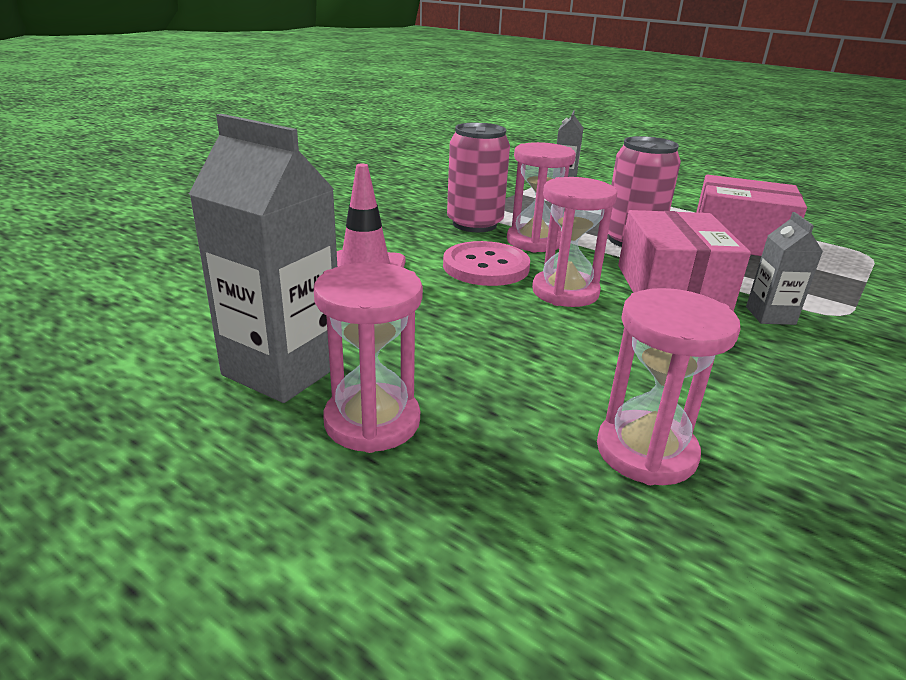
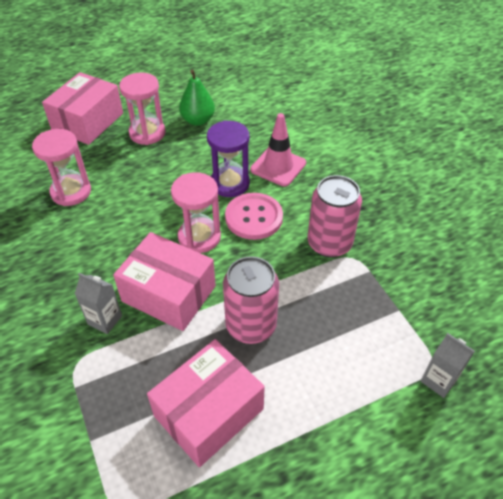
camera: 120 degrees right, 20 degrees up
(283, 369) = (198, 120): grey carton -> green pear
(397, 557) = (88, 122): none -> pink box
(438, 295) = (230, 183): none -> purple hourglass
(534, 241) = (280, 262): pink hourglass -> none

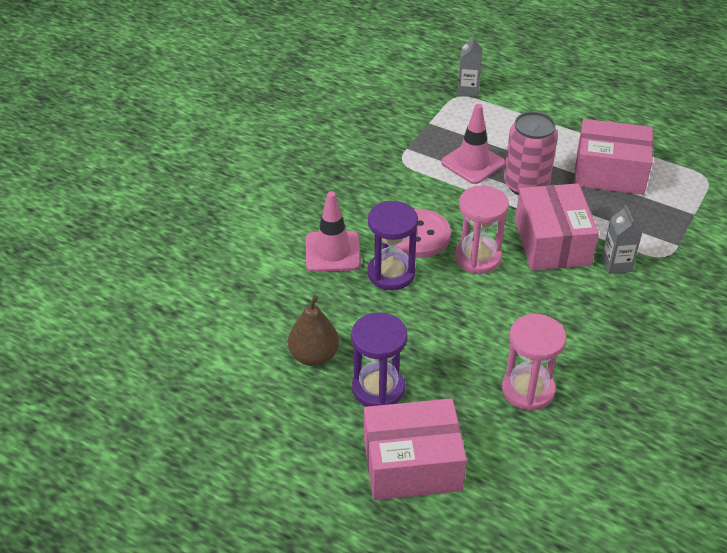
camera: 125 degrees left, 5 degrees down
(147, 133) = (378, 388): pink hourglass -> purple hourglass
(198, 120) = (314, 356): green pear -> brown pear
(312, 305) = (473, 163): none -> pink traffic cone
(329, 243) = (400, 178): pink can -> none

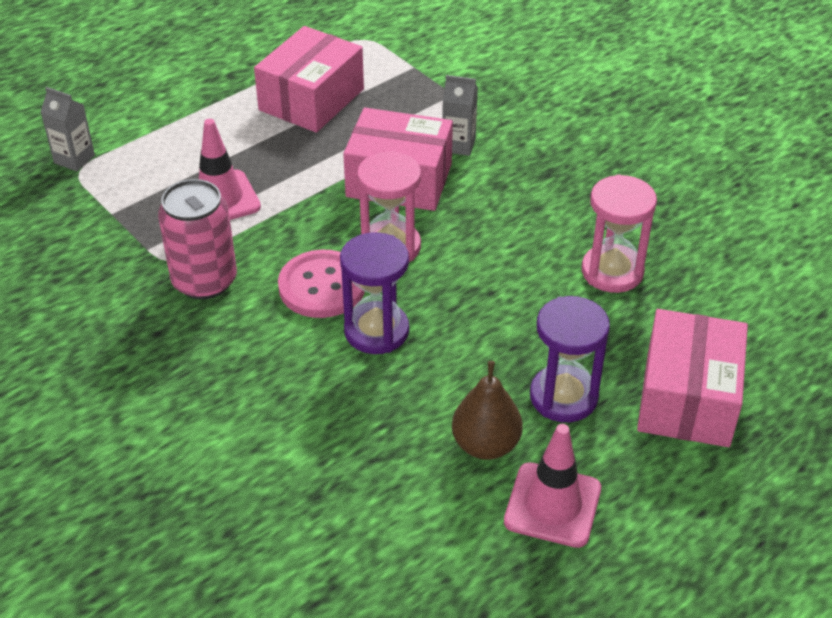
camera: 70 degrees left, 0 degrees up
(332, 252) = (305, 377): pink traffic cone -> pink traffic cone (552, 505)
(526, 185) = (289, 168): pink can -> pink can (204, 281)

